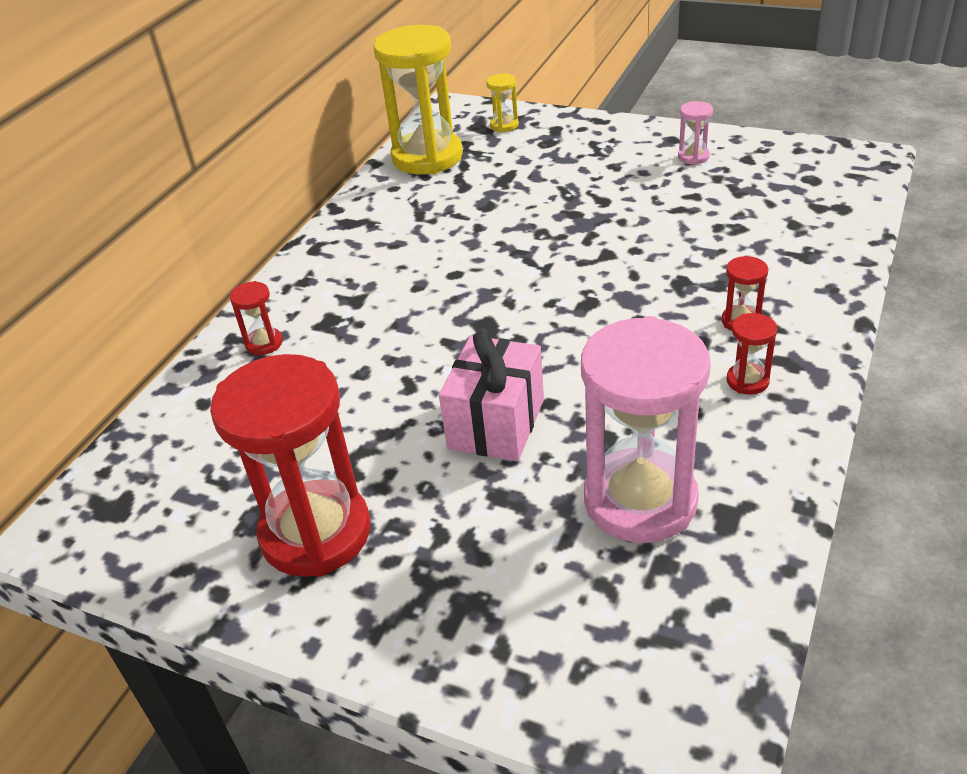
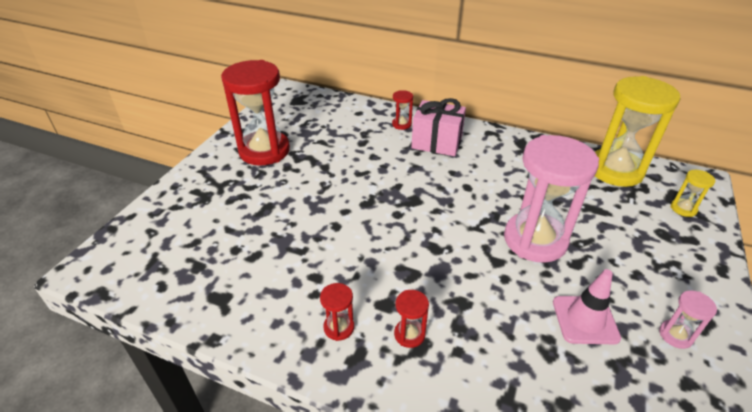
camera: 85 degrees right, 0 degrees up
(496, 424) = (322, 205): pink gift -> pink gift (436, 142)
(640, 500) = (246, 260): pink hourglass -> pink hourglass (535, 240)
(686, 203) = (585, 320): none -> pink traffic cone

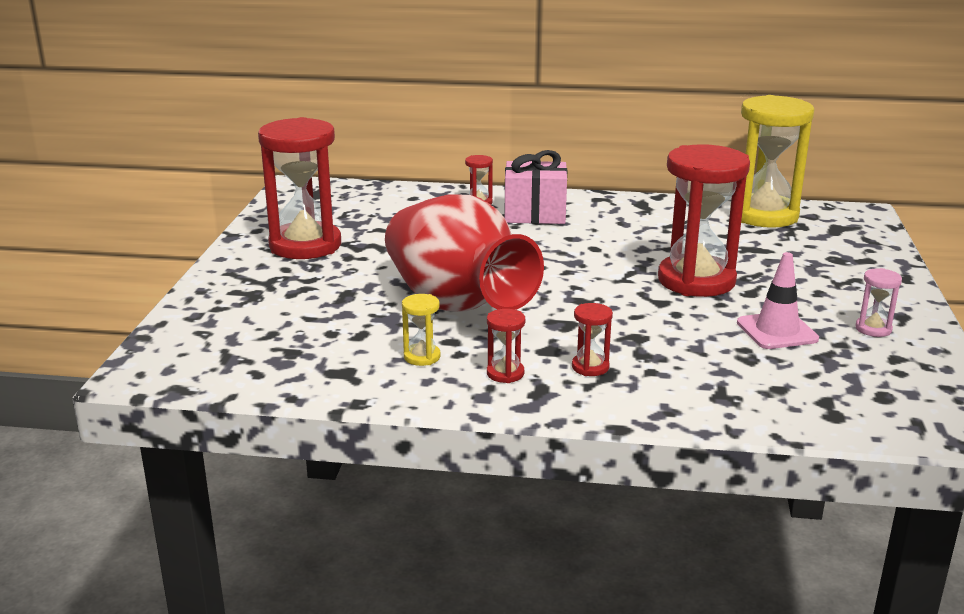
camera: 15 degrees left, 15 degrees down
(338, 234) = (457, 304): none -> red vase
(535, 240) = (696, 281): pink hourglass -> red hourglass
(683, 209) = (851, 237): yellow hourglass -> yellow hourglass (422, 357)

